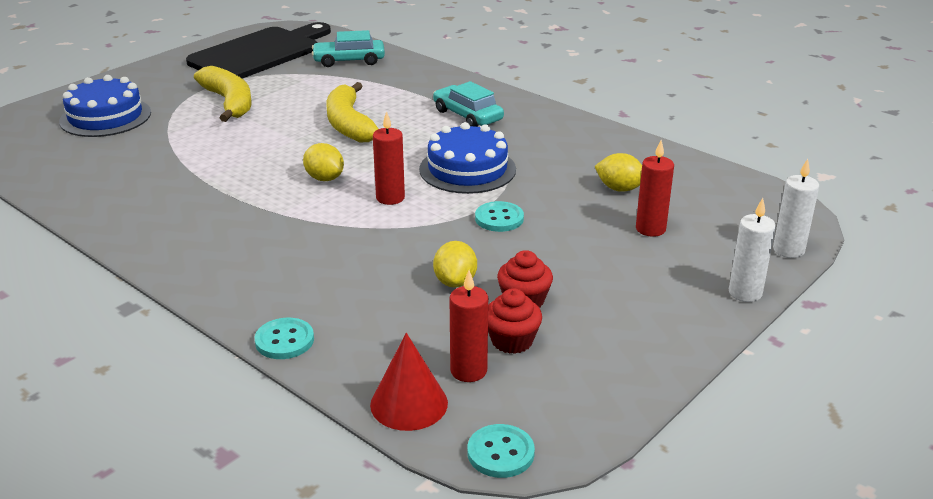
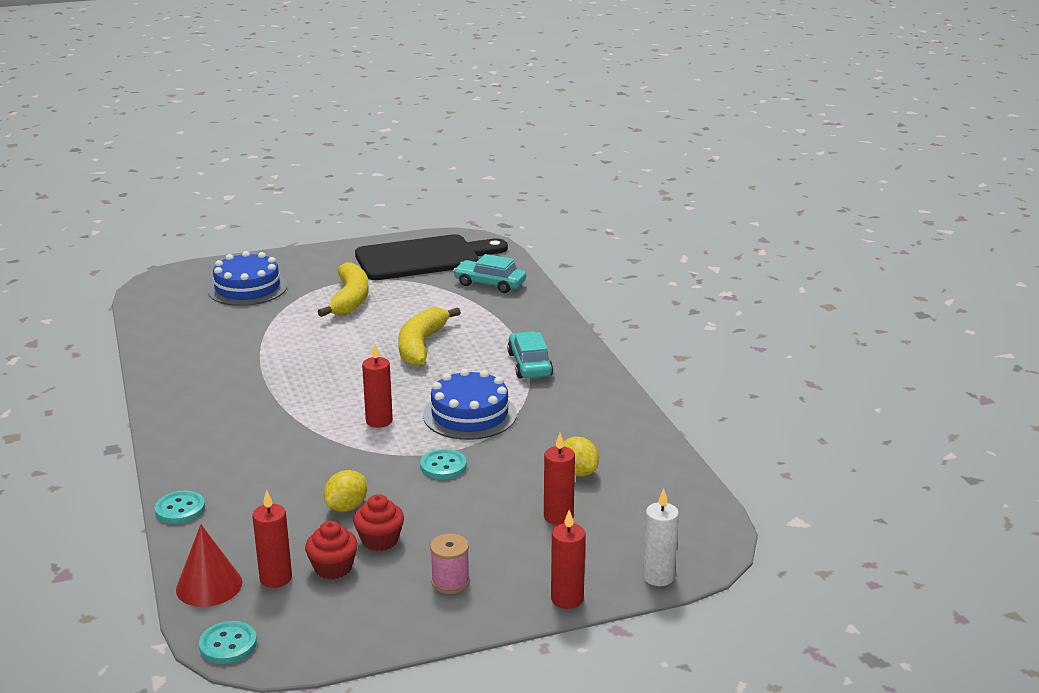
camera: 30 degrees right, 5 degrees down
(324, 178) = (348, 389): yellow lemon -> none
(633, 314) = (450, 582): none -> pink spool
(745, 293) = (567, 599): white candle -> red candle

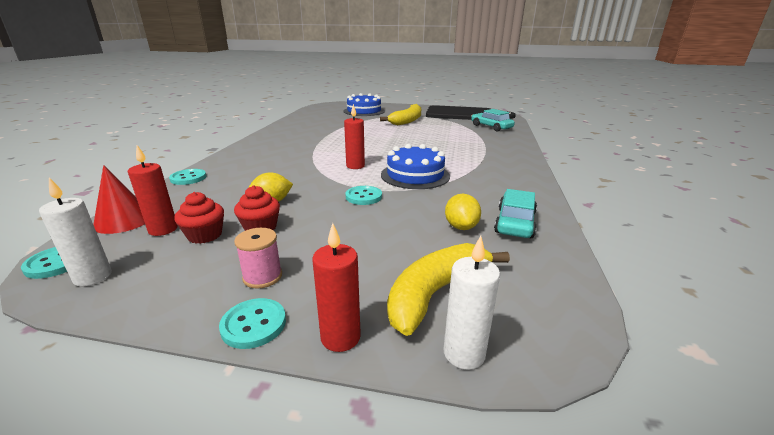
camera: 30 degrees right, 0 degrees up
(292, 639) = (93, 277): none -> white candle
(421, 345) = (423, 141): yellow banana -> yellow banana (436, 293)
(493, 616) = (254, 324): none -> turquoise button
(529, 364) = (482, 161): turquoise car -> turquoise car (515, 222)
(558, 517) = (412, 254): red candle -> none

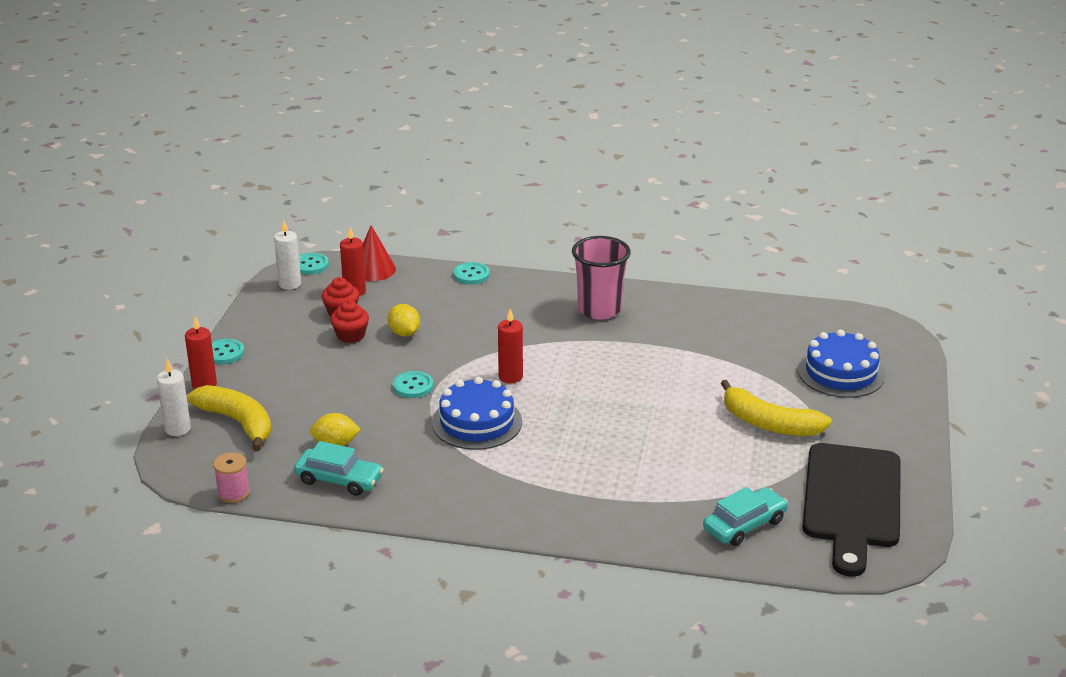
camera: 90 degrees right, 5 degrees up
(262, 277) = (275, 348): pink spool -> pink spool (233, 493)
(277, 144) = (599, 309): none -> pink cup

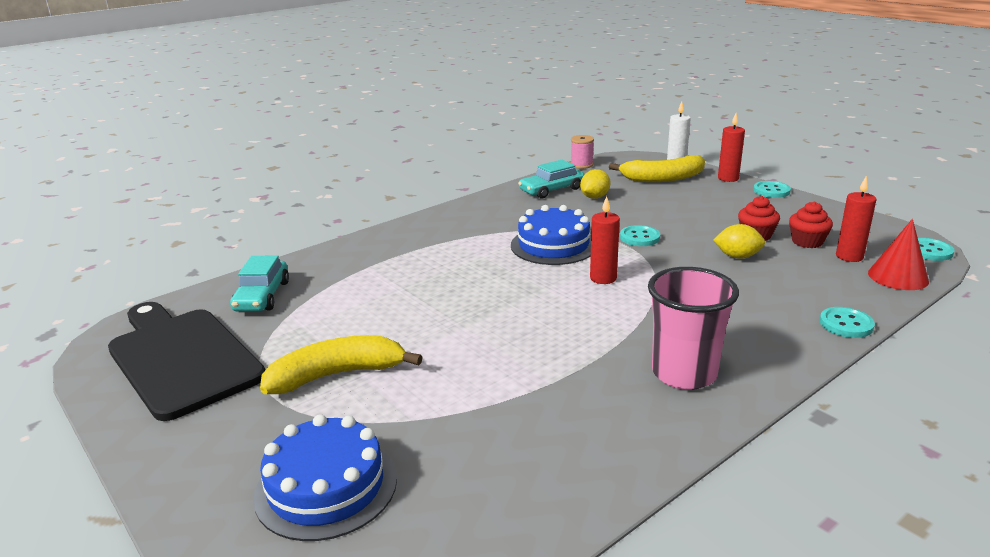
camera: 130 degrees right, 5 degrees down
(290, 284) = (887, 234): white candle -> none

